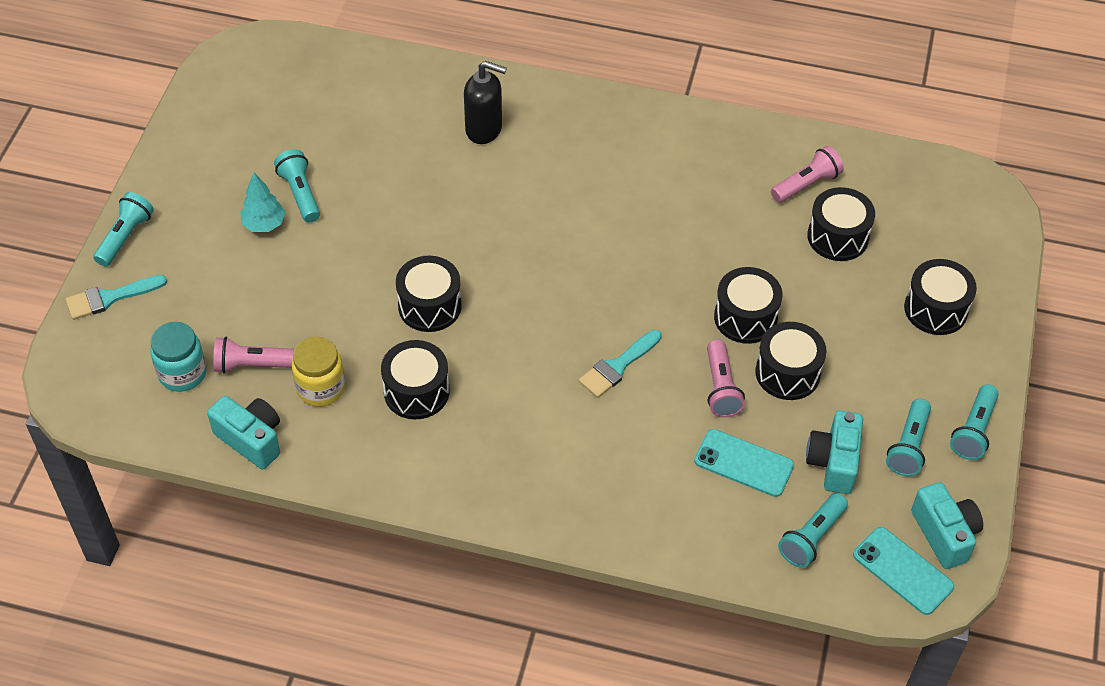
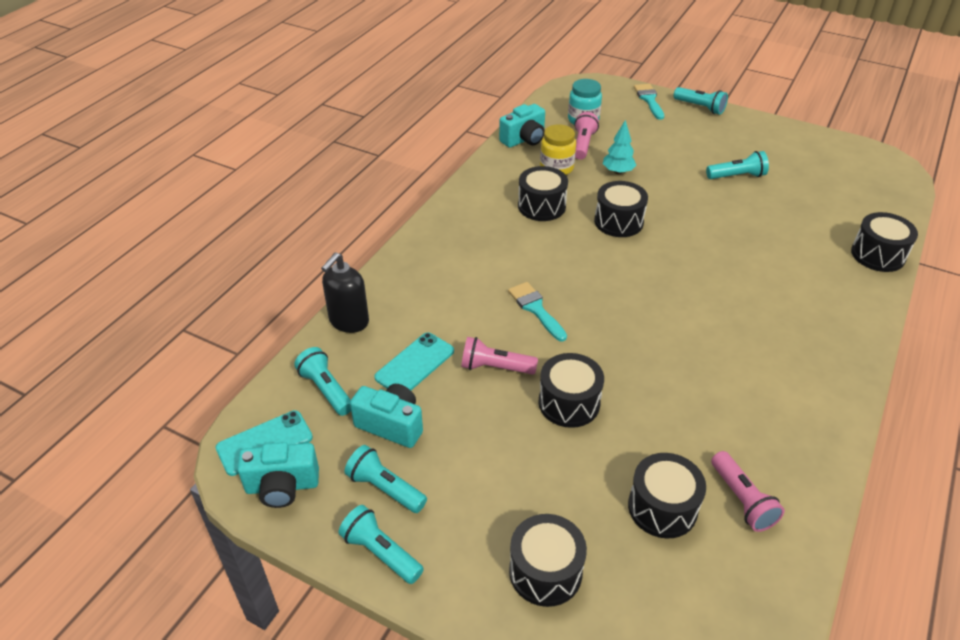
camera: 105 degrees right, 10 degrees down
(264, 224) = (707, 159): turquoise tree -> turquoise tree (618, 171)
(484, 129) = (812, 276): black soap dispenser -> black soap dispenser (348, 321)
(787, 373) = (498, 418): black drum -> black drum (878, 255)

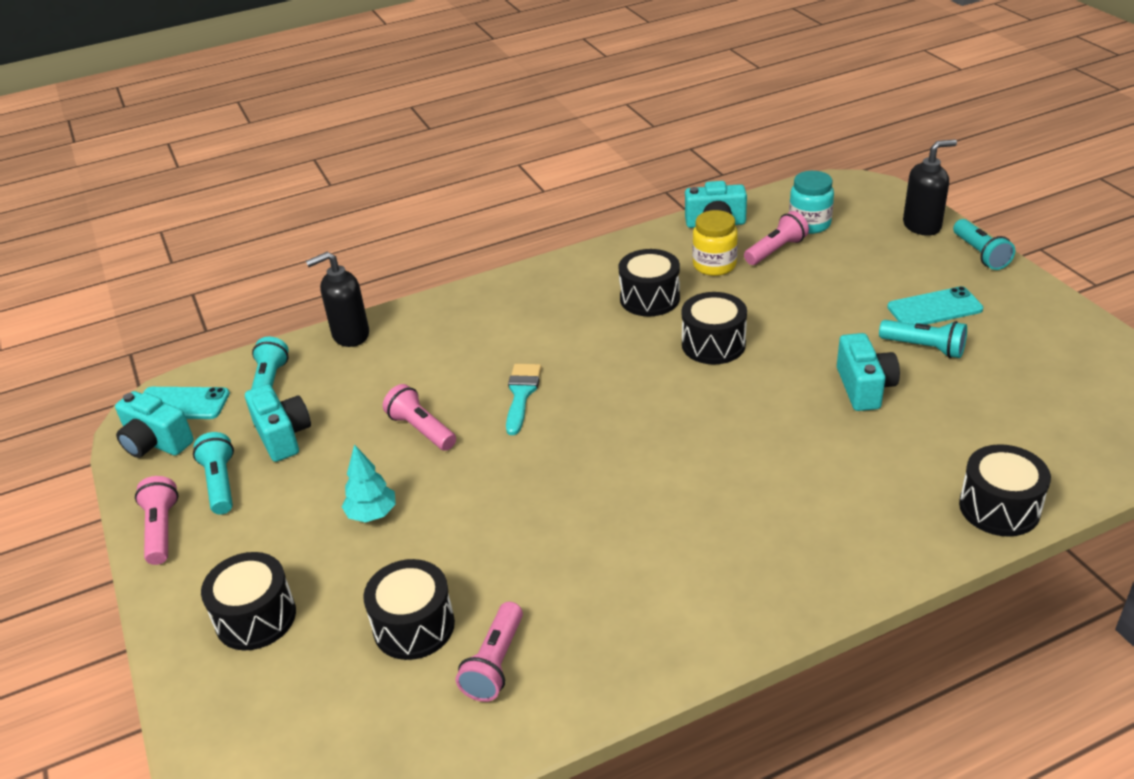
camera: 40 degrees right, 5 degrees down
(381, 552) = (162, 530): turquoise flashlight -> pink flashlight
(415, 364) = (359, 395): turquoise phone -> turquoise phone (934, 308)
(569, 403) = (446, 492): black drum -> none
(618, 171) = (779, 292): turquoise tree -> turquoise tree (372, 514)
(649, 100) = (922, 226): turquoise brush -> black soap dispenser
(734, 214) = (864, 388): none -> turquoise camera

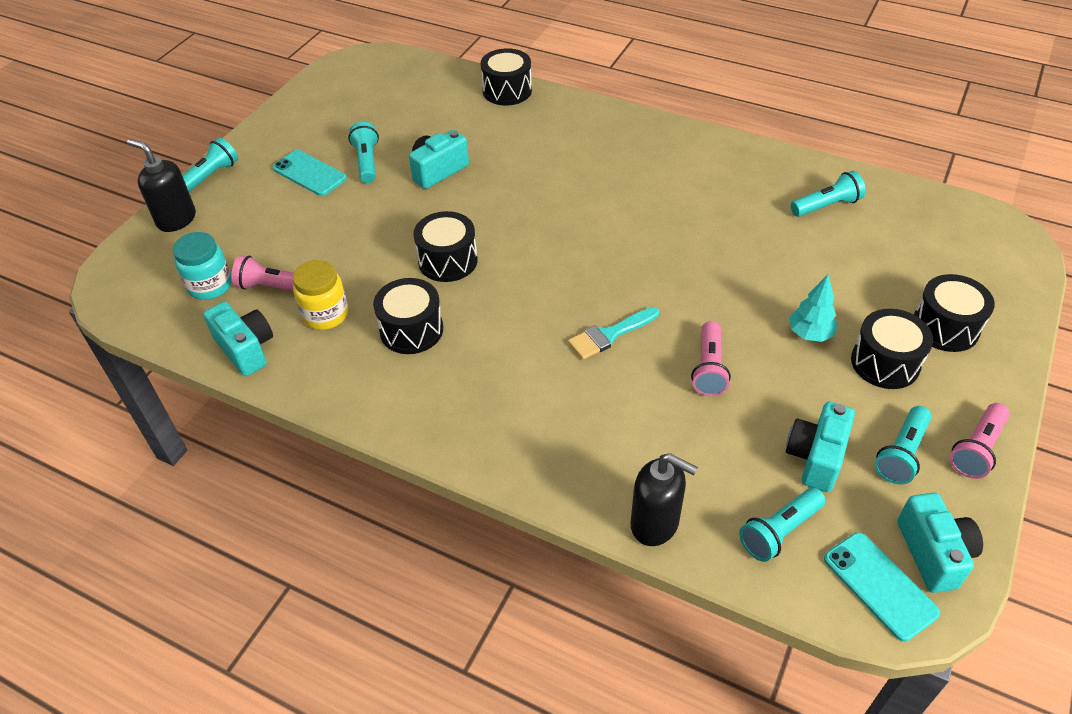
camera: 130 degrees left, 10 degrees up
(414, 626) = (851, 252): black drum -> black drum (885, 363)
(495, 663) = (827, 206): pink flashlight -> turquoise flashlight

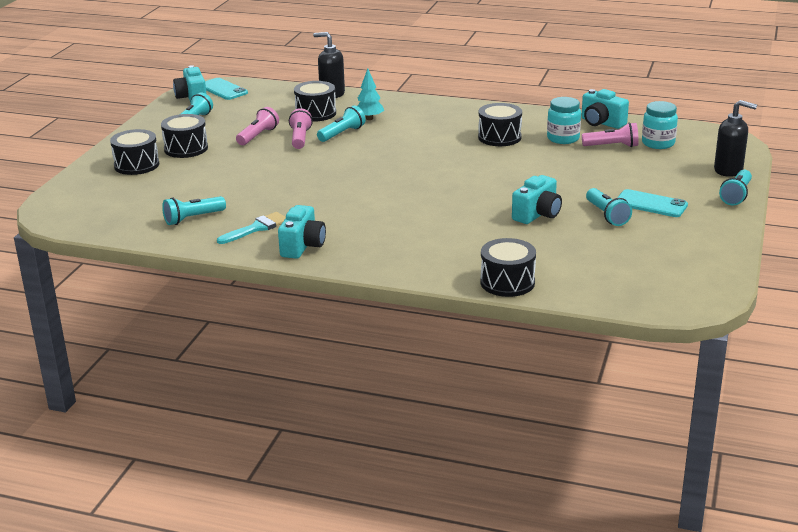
camera: 170 degrees right, 20 degrees down
(325, 314) = (563, 138): yellow jar -> turquoise jar
(448, 261) = (494, 167): black drum -> black drum (315, 113)
(609, 335) = (366, 145): turquoise brush -> turquoise brush (256, 228)
(779, 531) = (268, 97): turquoise flashlight -> turquoise flashlight (342, 134)
(810, 334) = (230, 155): turquoise tree -> turquoise tree (369, 118)
(816, 457) = (242, 116): turquoise camera -> turquoise camera (302, 246)
(976, 449) = (149, 125): pink flashlight -> pink flashlight (258, 136)

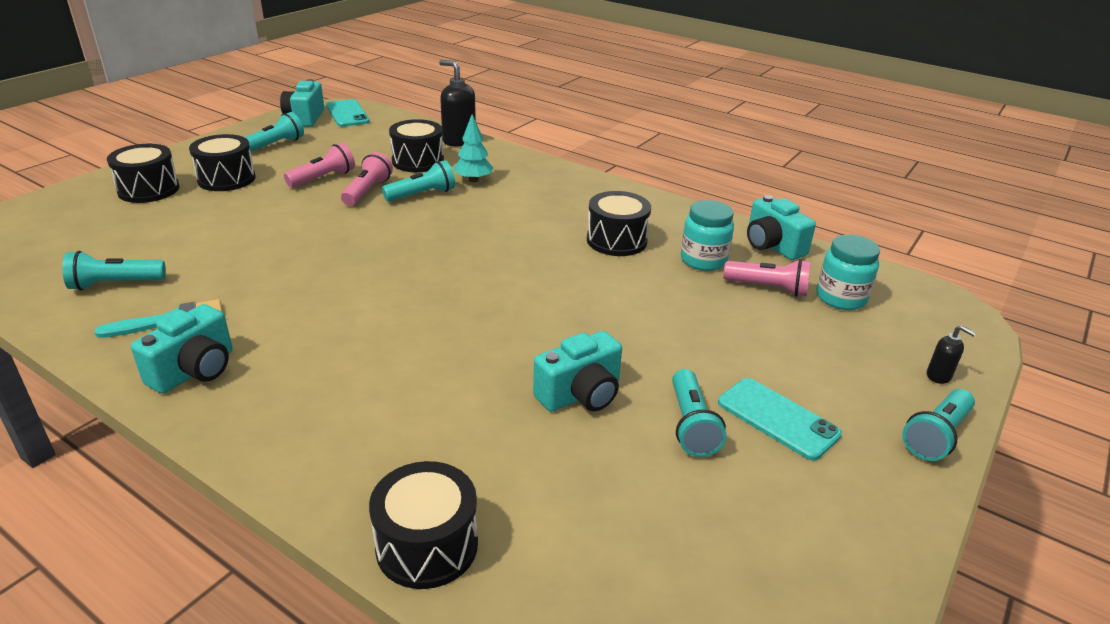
camera: 15 degrees right, 5 degrees up
(728, 170) = (939, 376): black soap dispenser -> black soap dispenser, size x0.51

